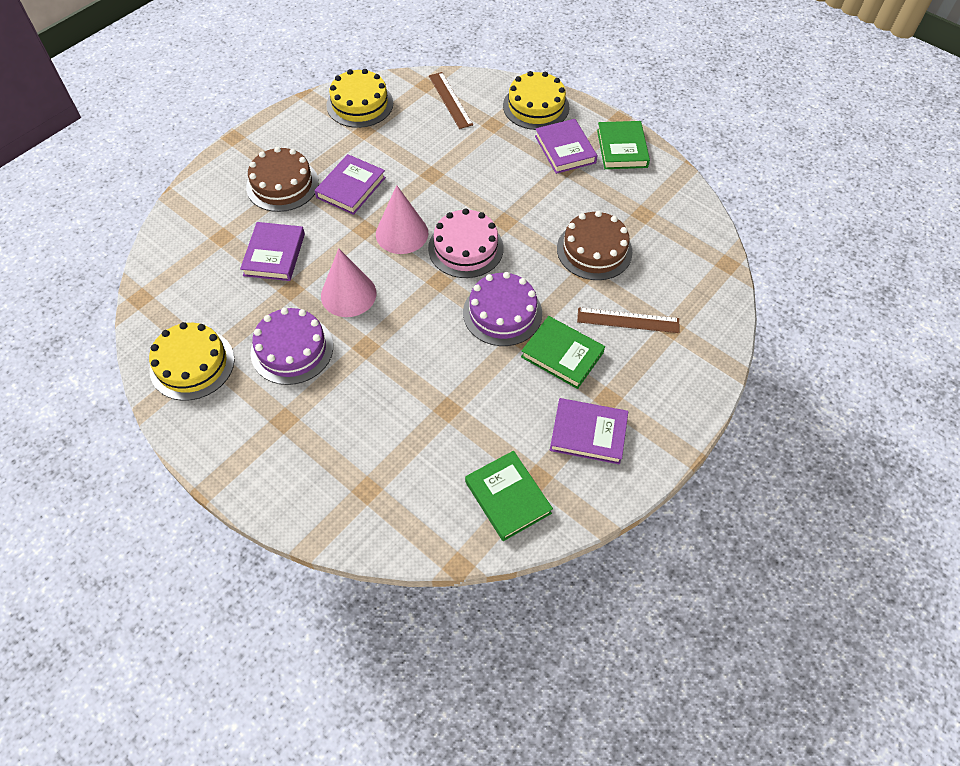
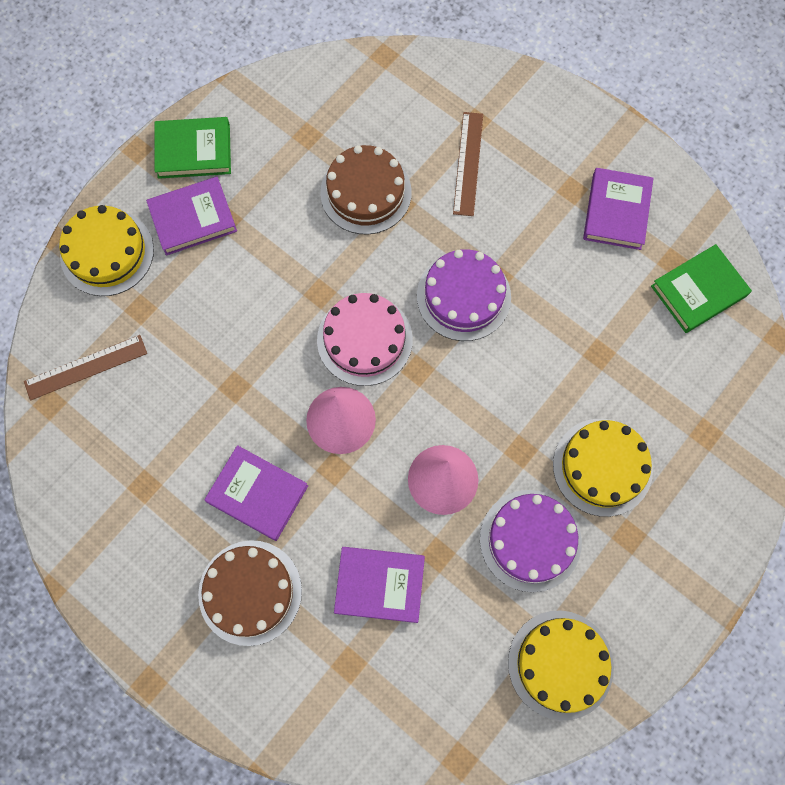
camera: 90 degrees left, 15 degrees up
(360, 104) = (86, 497): yellow cake -> yellow cake (602, 467)
(562, 355) = (519, 233): green book -> none

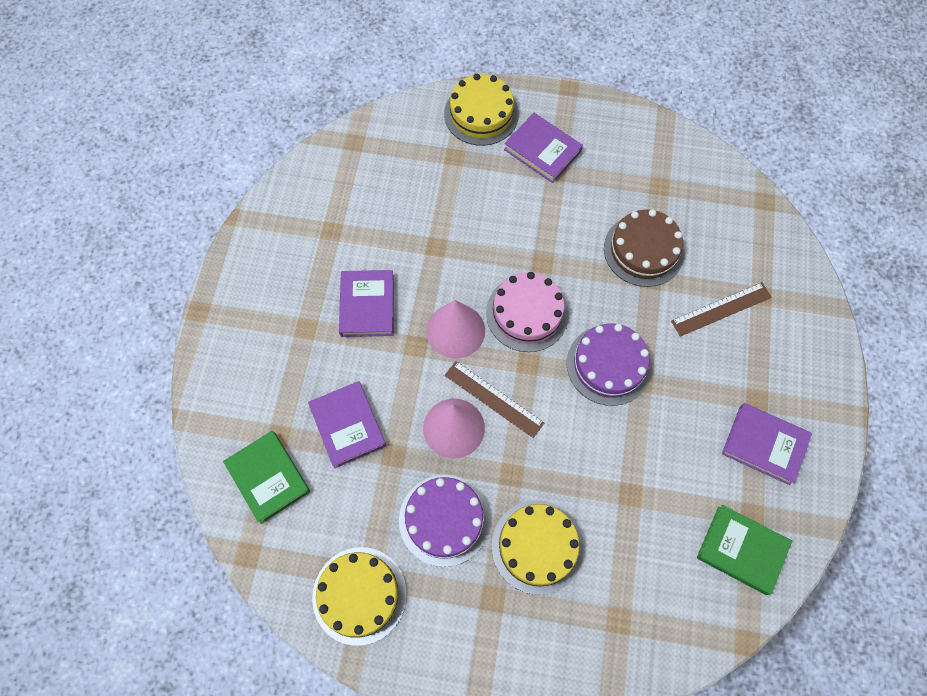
camera: 60 degrees right, 5 degrees down
(86, 367) = (392, 148): brown ruler -> brown ruler (493, 399)
(194, 151) = (593, 122): green book -> green book (268, 478)
(250, 592) = (294, 340): brown cake -> none
(616, 211) = (764, 445): purple book -> purple book turned 45 degrees clockwise

